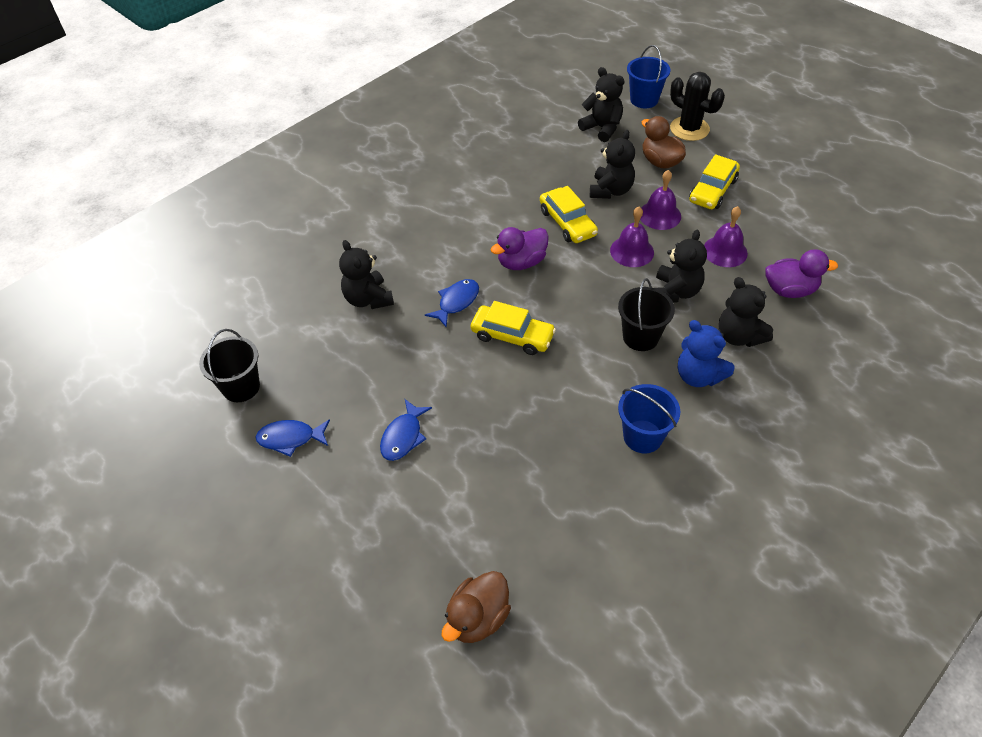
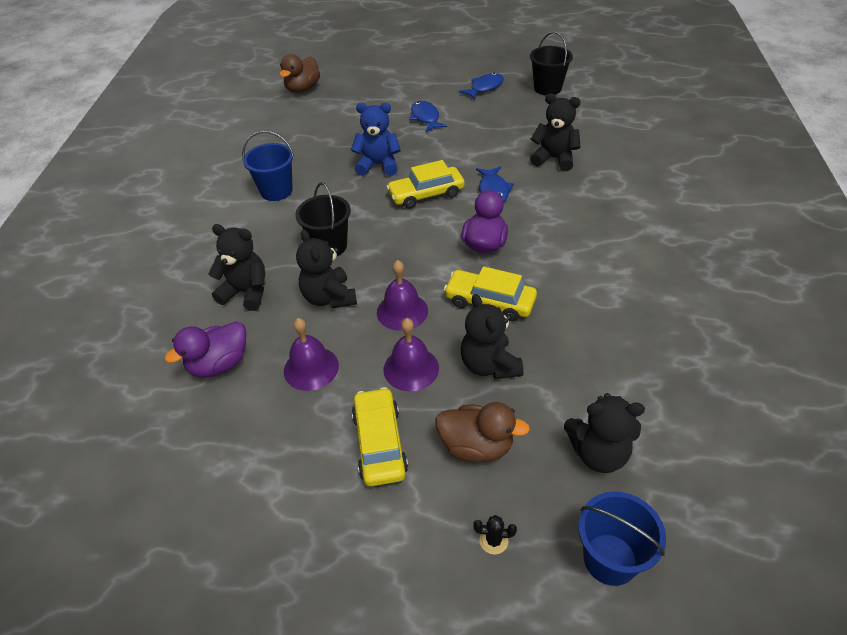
camera: 140 degrees right, 5 degrees down
(477, 618) = (303, 89): brown duck -> brown duck turned 150 degrees counterclockwise
(689, 129) = (493, 540): black cactus -> black cactus, size x0.41
(698, 376) = (262, 245): blue teddy bear -> blue teddy bear (378, 165)

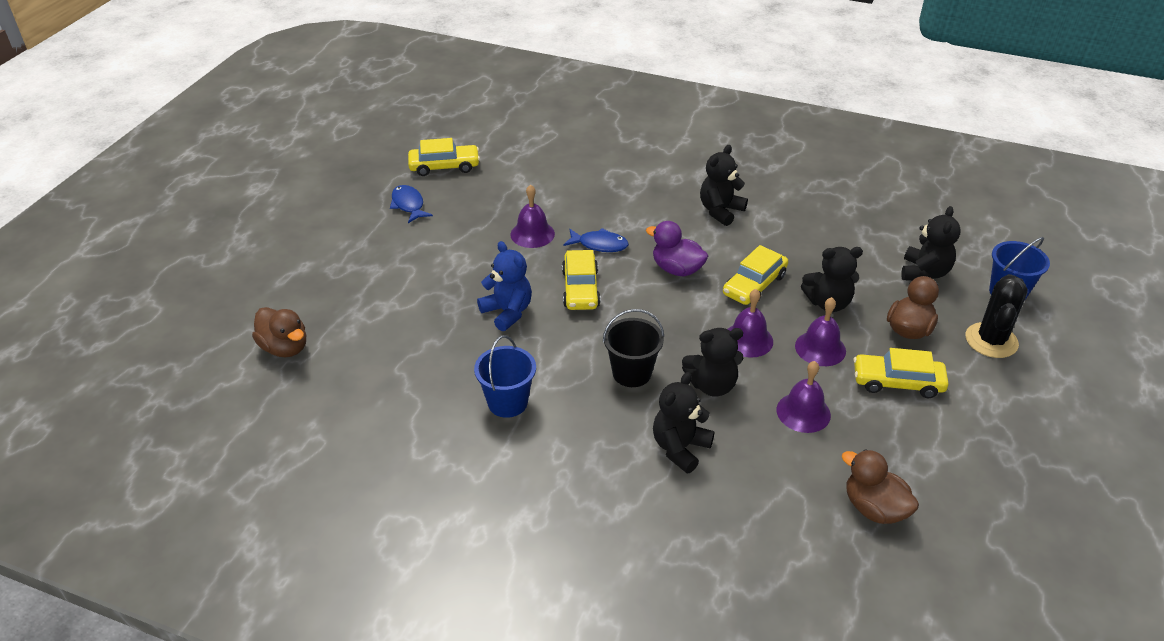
camera: 75 degrees left, 5 degrees down
(191, 440) = (874, 508): none -> brown duck
(219, 364) = (781, 480): purple duck -> none
(378, 165) = (507, 312): blue teddy bear -> blue teddy bear turned 120 degrees clockwise
(425, 118) = (437, 259): blue fish -> none
(486, 152) = (532, 234): none -> purple bell
(493, 540) = (991, 340): black cactus -> black cactus, size x2.43
(547, 88) = (444, 166): black bucket -> yellow car
(554, 159) = (571, 196): black teddy bear -> black teddy bear (720, 211)

